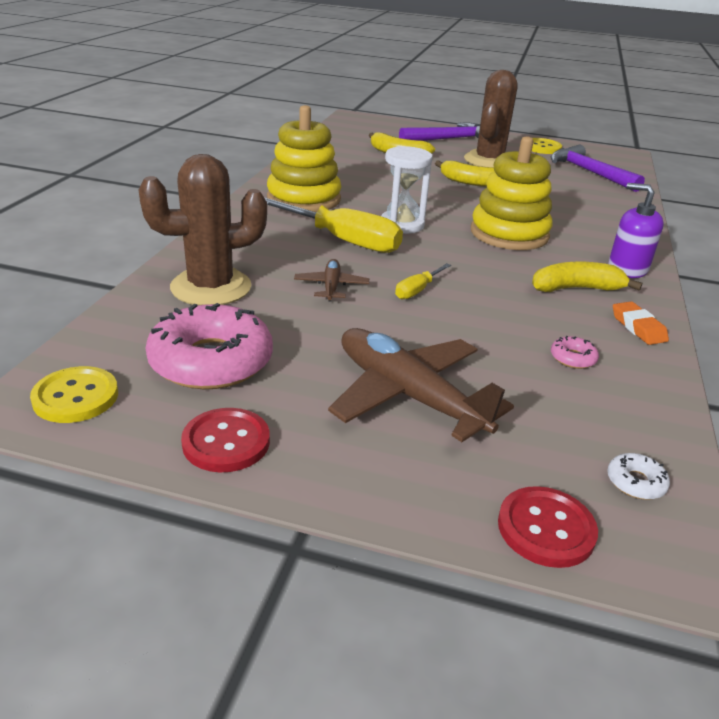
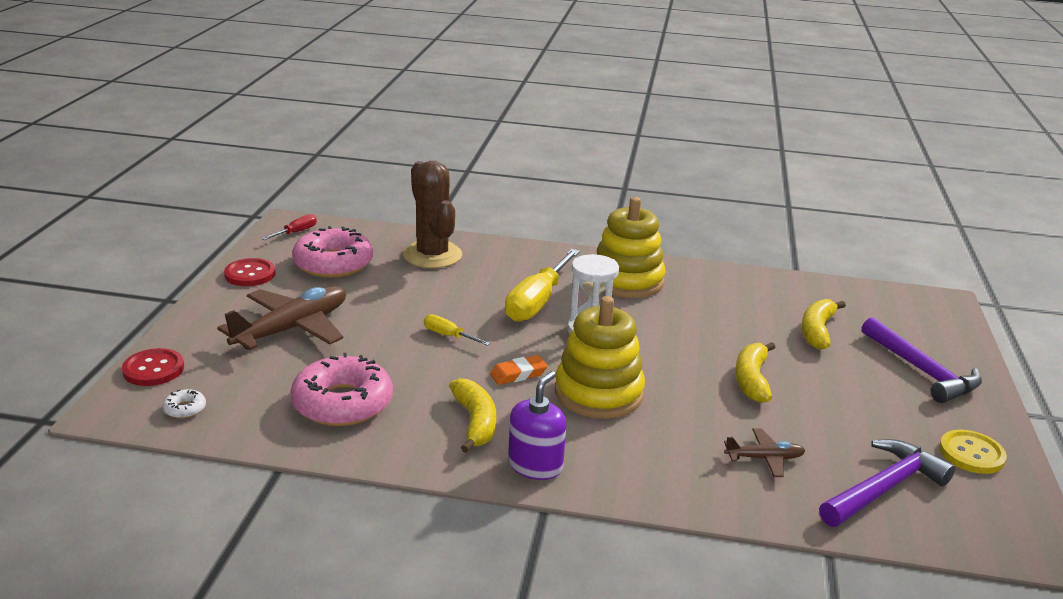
camera: 85 degrees right, 5 degrees down
(75, 397) = (296, 232): yellow button -> red screwdriver
(331, 286) = (446, 299): brown plane -> brown plane (764, 458)
(489, 161) = (854, 398): brown cactus -> none
(573, 358) = (342, 403): pink donut -> pink donut, size x2.47
(638, 327) = (400, 449): orange eraser -> orange eraser (518, 374)

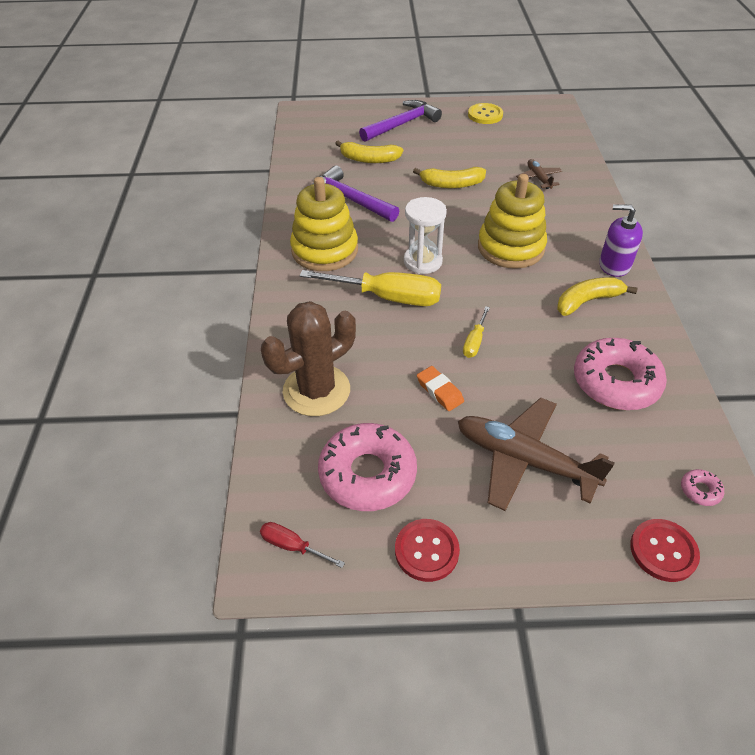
camera: 100 degrees left, 20 degrees up
(185, 409) = (700, 490): white donut -> pink donut
(518, 374) = (510, 290): orange eraser -> orange eraser (439, 391)
(884, 488) = (537, 141): purple hammer -> purple hammer (349, 199)

